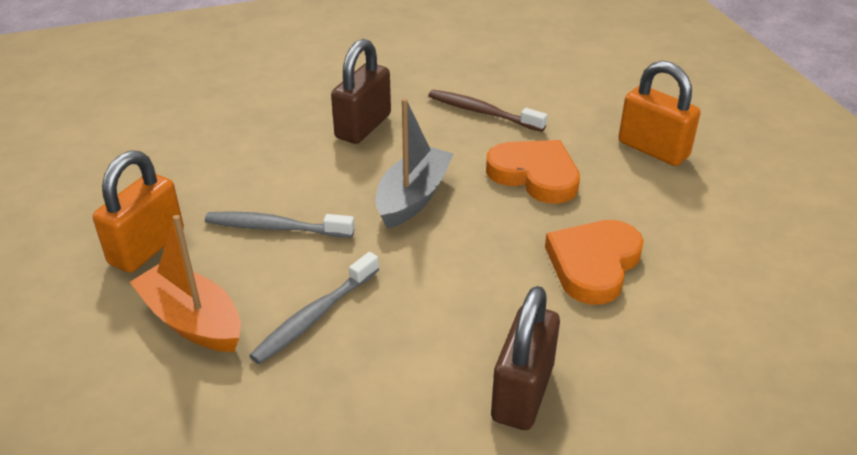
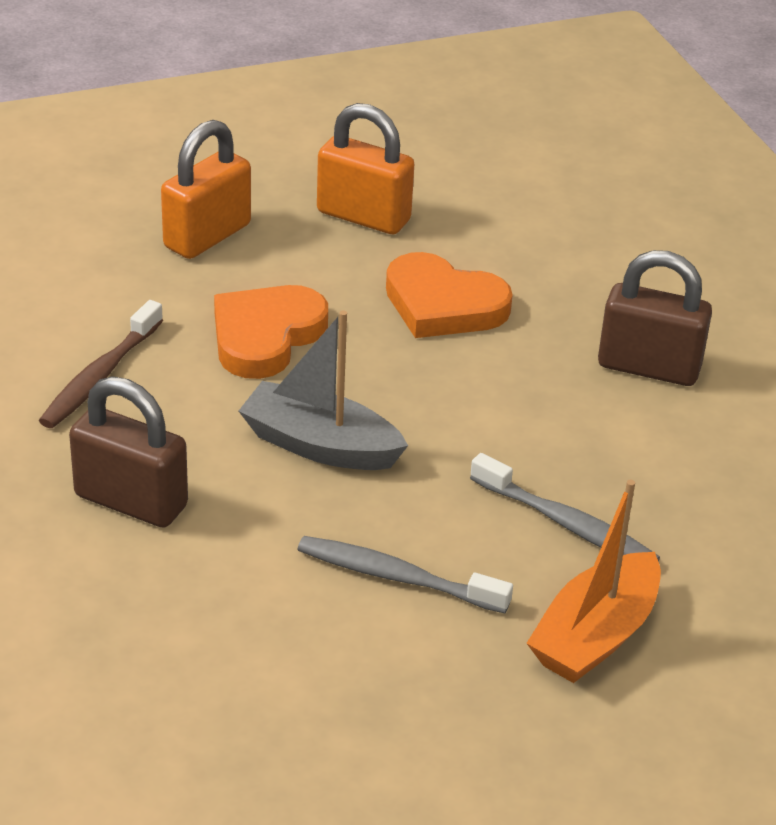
camera: 95 degrees left, 0 degrees up
(147, 247) = (454, 712): orange padlock -> orange padlock (363, 216)
(275, 228) = (397, 577): grey toothbrush -> grey toothbrush turned 105 degrees clockwise

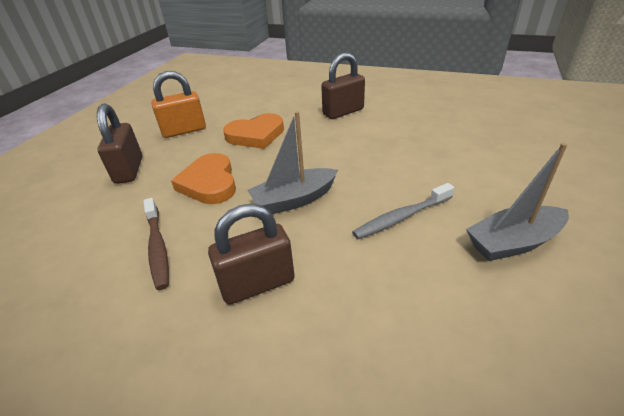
camera: 45 degrees left, 0 degrees up
(207, 236) = (129, 170): orange padlock -> brown padlock
(458, 717) = (513, 242): none -> grey boat
(567, 524) = (408, 161): grey toothbrush -> none
(595, 636) = (481, 182): orange boat -> none

